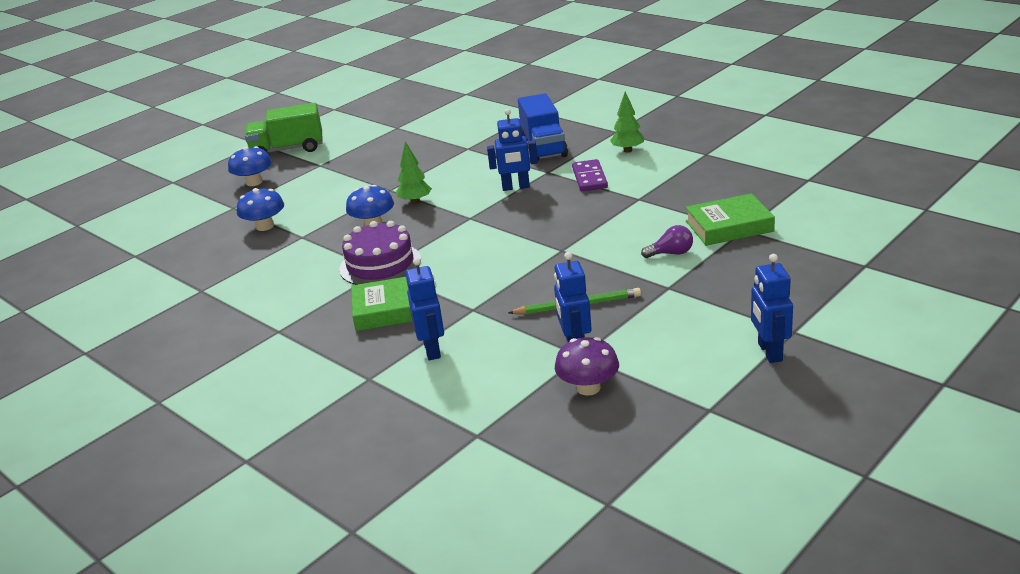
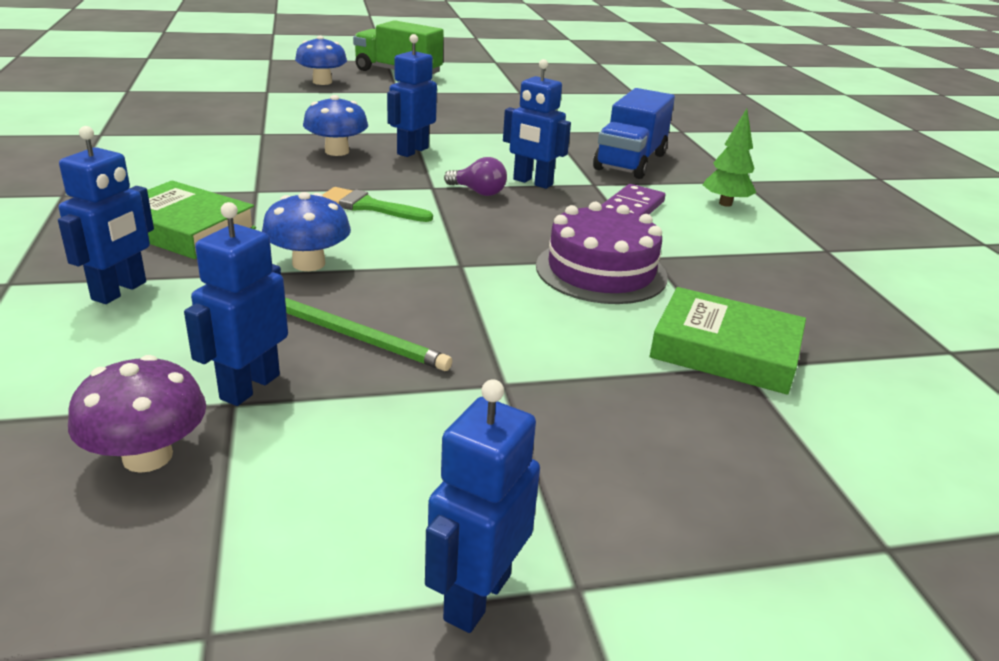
camera: 30 degrees right, 0 degrees up
(265, 226) = (255, 113): blue mushroom -> blue mushroom (308, 263)
(380, 264) = (267, 185): purple cake -> purple cake (601, 271)
(415, 202) = (412, 151): green tree -> blue robot
(459, 246) = (368, 206): none -> green brush
(671, 253) = (584, 341): purple light bulb -> purple light bulb (478, 192)

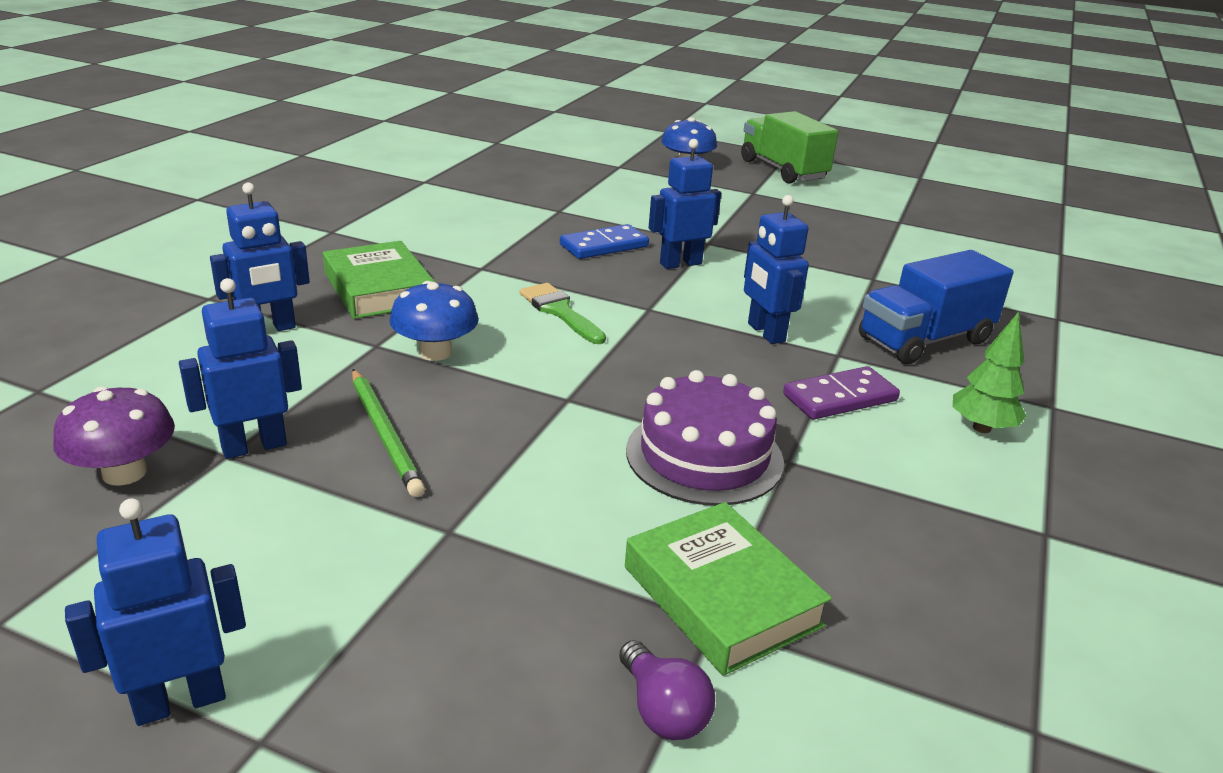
camera: 35 degrees right, 0 degrees up
(337, 151) = (604, 246): blue mushroom -> blue domino
(478, 192) = (690, 327): purple light bulb -> purple light bulb (663, 710)

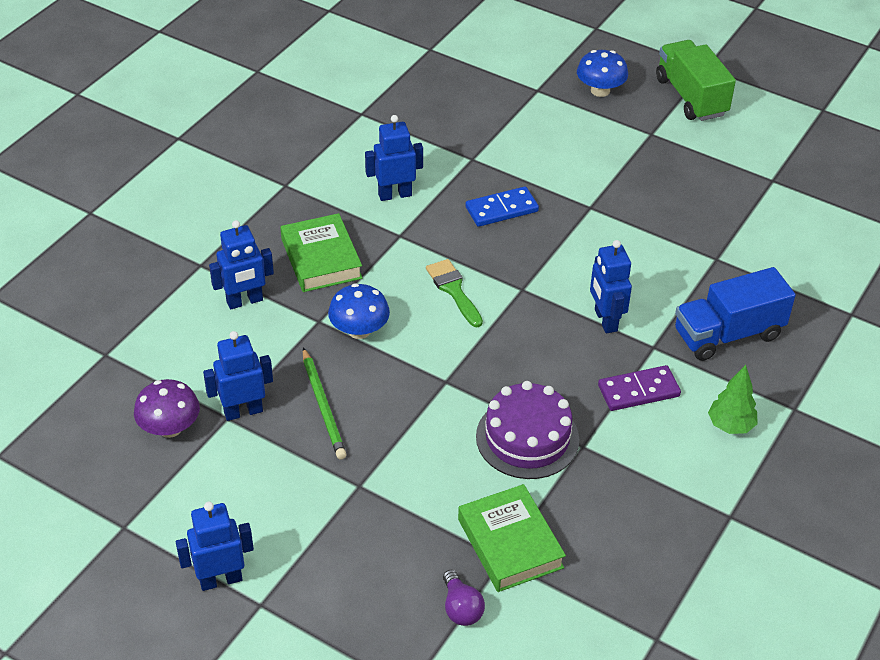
camera: 10 degrees right, 15 degrees up
(680, 263) = (560, 234): blue robot -> blue robot (395, 195)

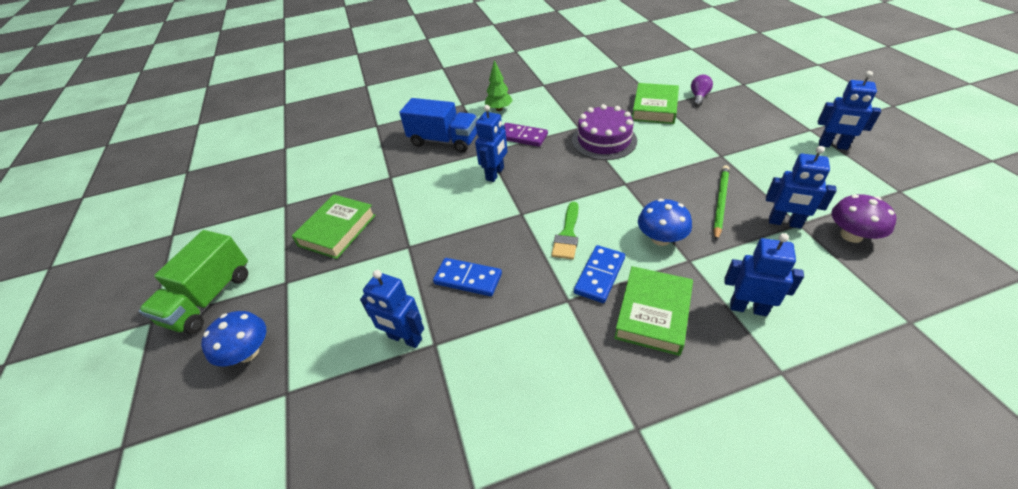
camera: 135 degrees left, 0 degrees up
(390, 267) = (599, 275): none -> blue domino
(395, 195) = (537, 345): blue robot -> blue robot (405, 338)
(678, 186) = (337, 230): none -> green book

